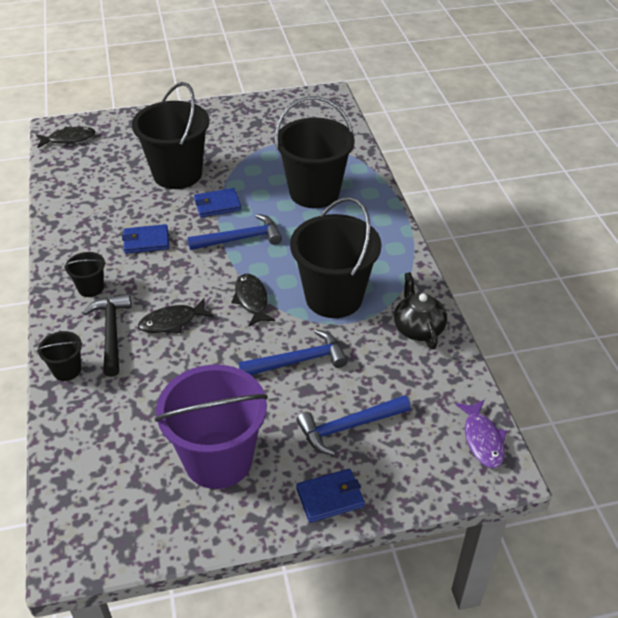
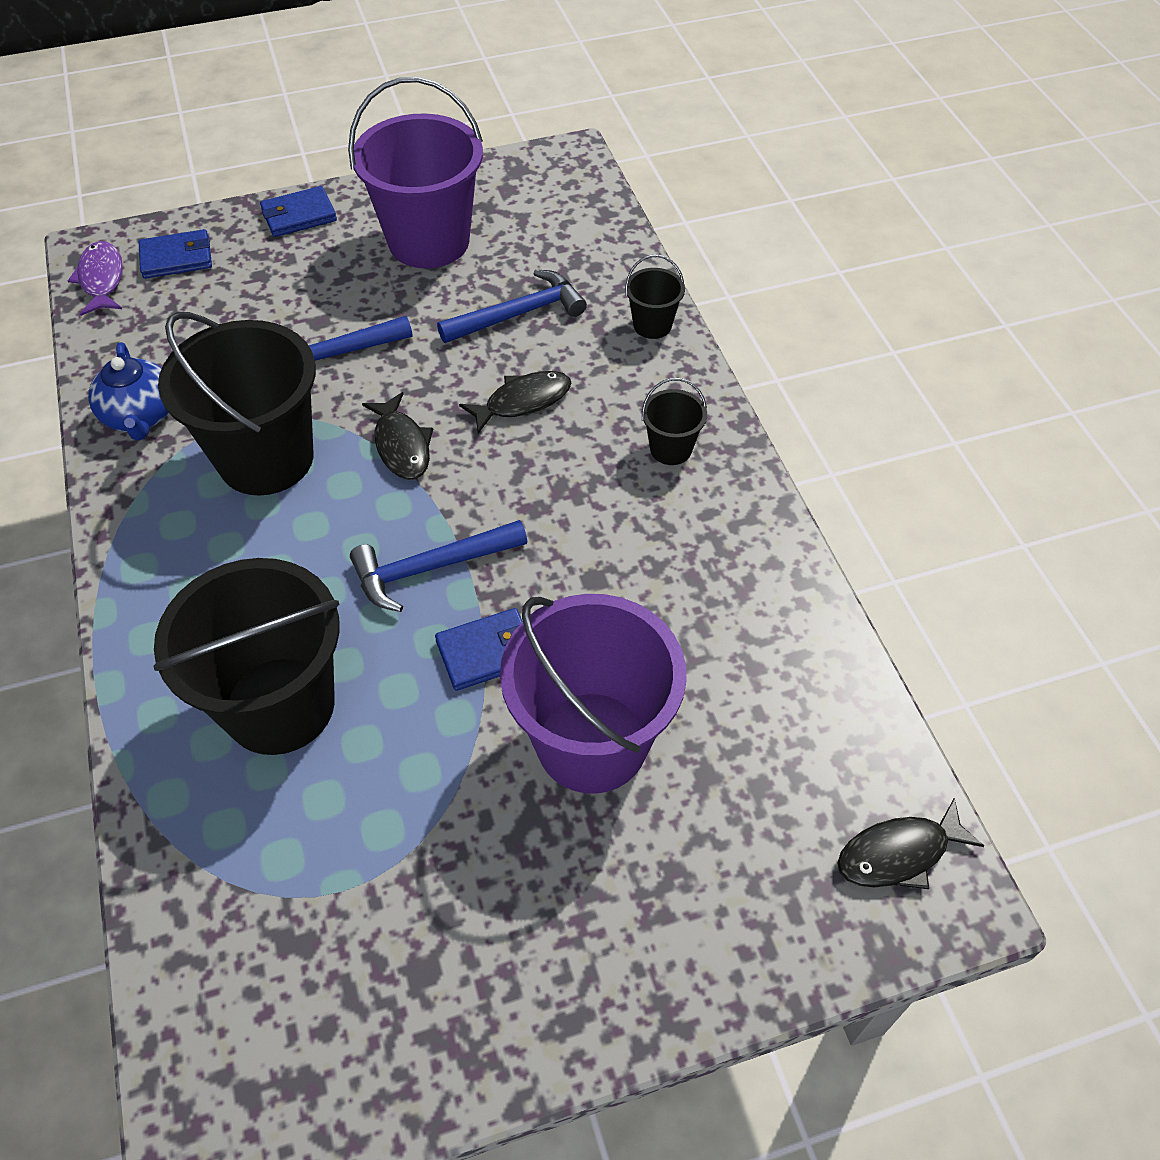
camera: 175 degrees right, 10 degrees up
(111, 333) = (610, 379): black hammer -> none
(146, 241) = (607, 549): blue wallet -> blue wallet (176, 258)
(177, 174) = (591, 742): black bucket -> purple bucket
(348, 427) = (268, 282): blue hammer -> blue hammer (518, 314)
(418, 328) = (141, 415): black teapot -> blue teapot

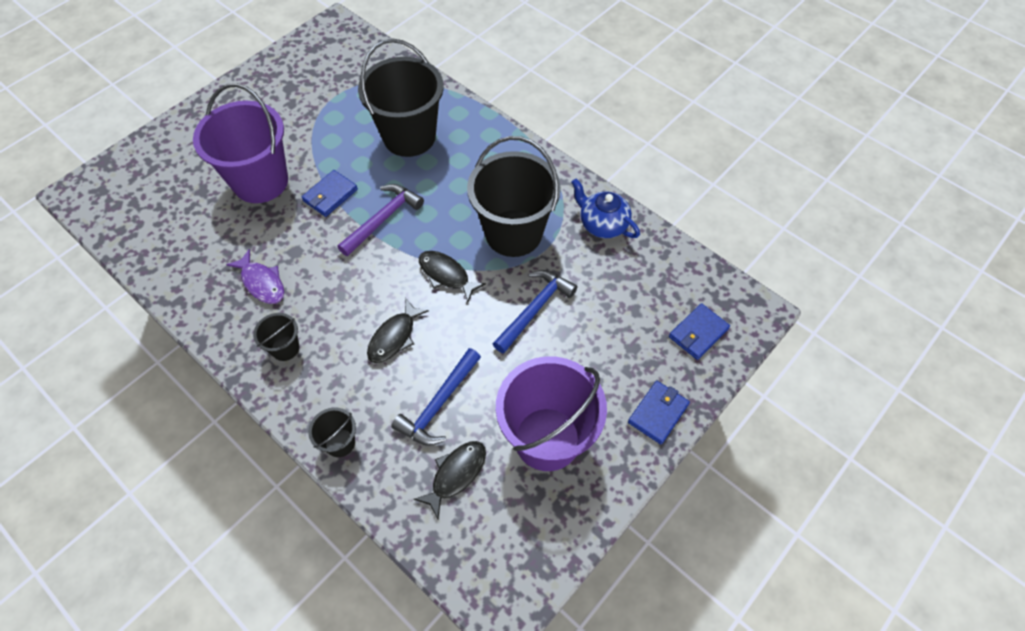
camera: 150 degrees right, 5 degrees up
(102, 279) = (723, 294): purple fish -> purple fish (262, 283)
(431, 568) = (383, 219): blue hammer -> purple hammer
(898, 853) = (104, 198): black fish -> black fish (456, 474)

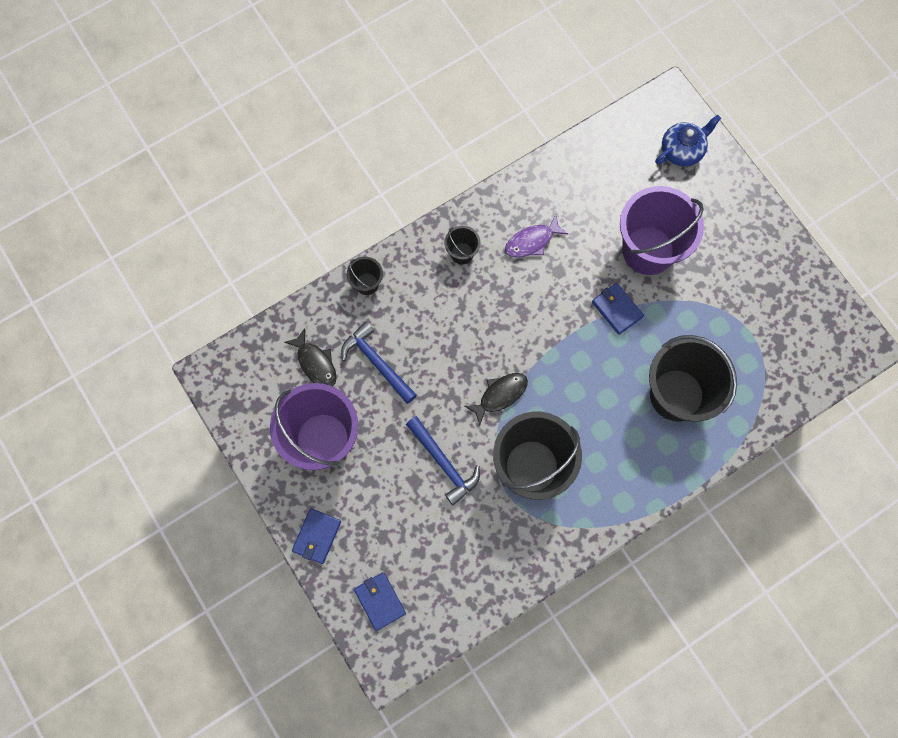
camera: 105 degrees right, 15 degrees up
(383, 219) = (577, 351): purple hammer -> none
(394, 337) = (448, 339): black fish -> none
(602, 224) = (521, 555): blue teapot -> blue teapot (682, 150)
(658, 413) = (317, 536): blue wallet -> blue wallet turned 60 degrees clockwise

